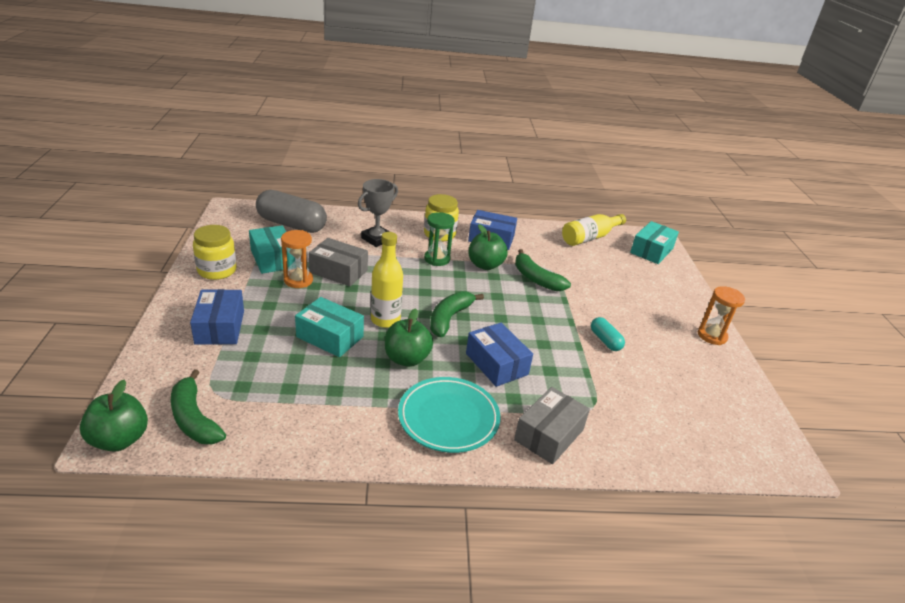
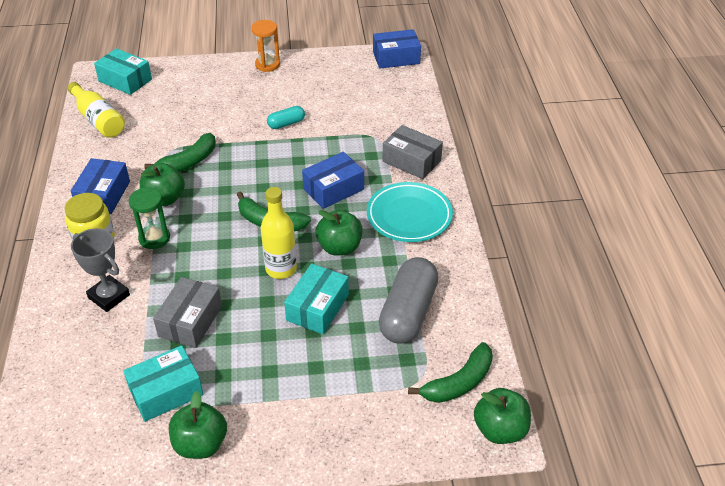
camera: 90 degrees left, 10 degrees up
(217, 270) = (200, 444): yellow jar -> green apple
(220, 327) = (319, 404): blue box -> blue box (396, 58)
(291, 224) = (70, 393): grey capsule -> grey capsule (408, 312)
(298, 280) = (214, 355): orange hourglass -> none

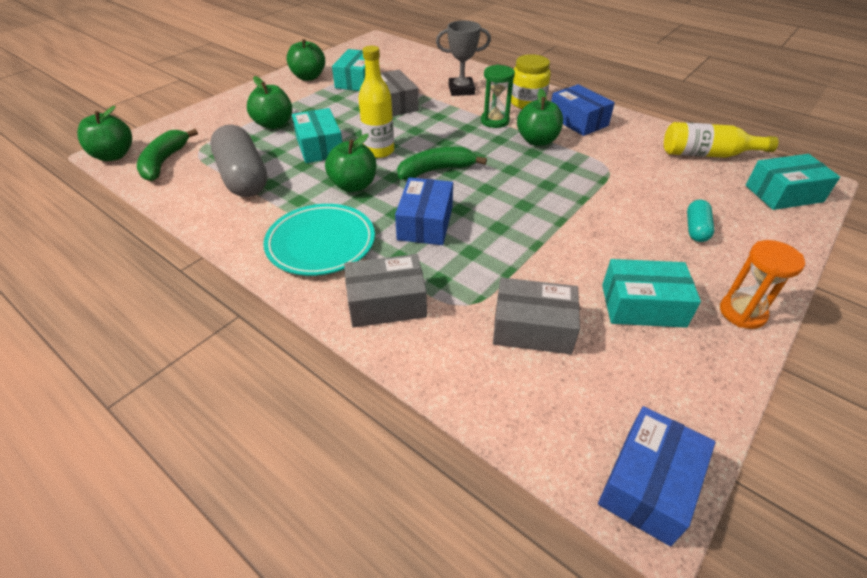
camera: 135 degrees right, 0 degrees up
(188, 162) = (577, 170): green banana -> none
(286, 123) = (576, 254): turquoise capsule -> turquoise capsule (696, 229)
(300, 90) = (643, 305): none -> turquoise box
(322, 372) = (274, 124): none -> green apple
(361, 111) = (532, 328): none -> grey box

